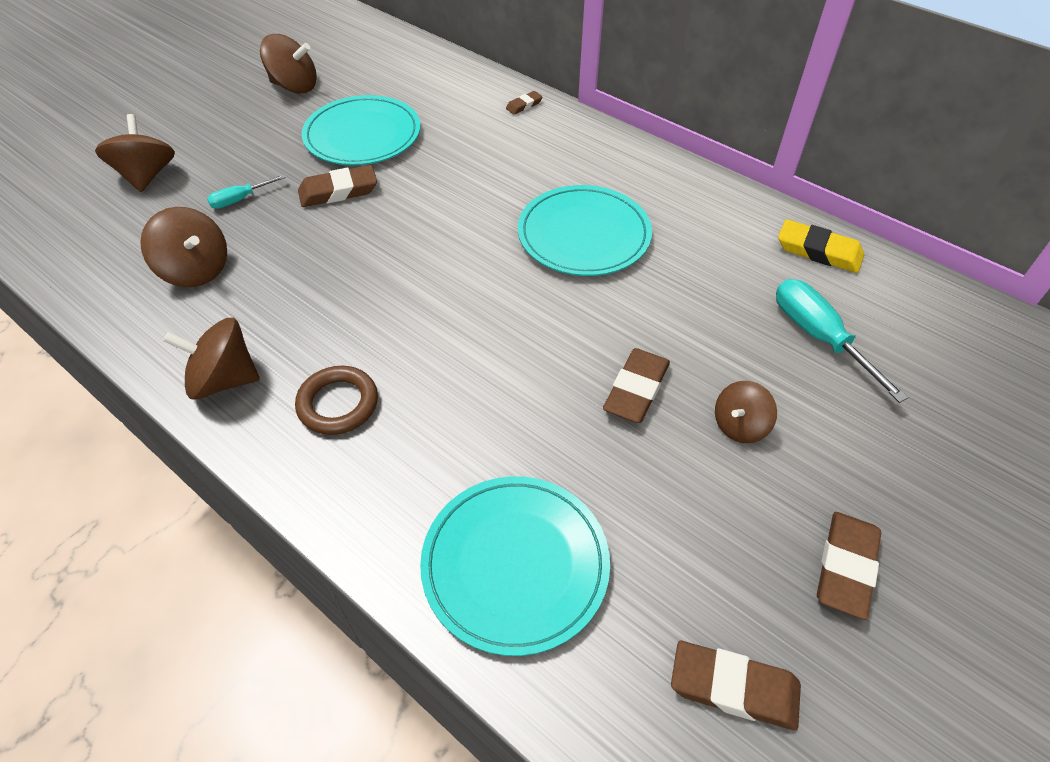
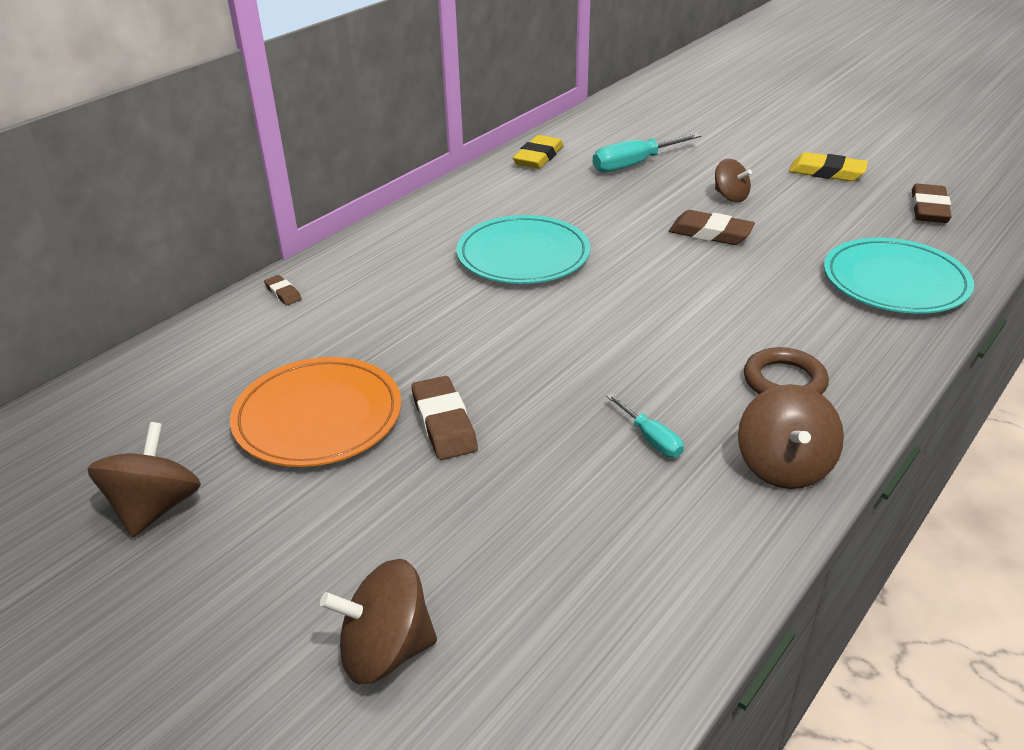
camera: 90 degrees left, 15 degrees down
(196, 270) = (610, 531): brown spinning top -> none
(240, 199) = (457, 516): turquoise screwdriver -> turquoise screwdriver (650, 438)
(362, 135) = (318, 416): turquoise plate -> orange plate
(846, 567) = (827, 172): brown eraser -> yellow eraser

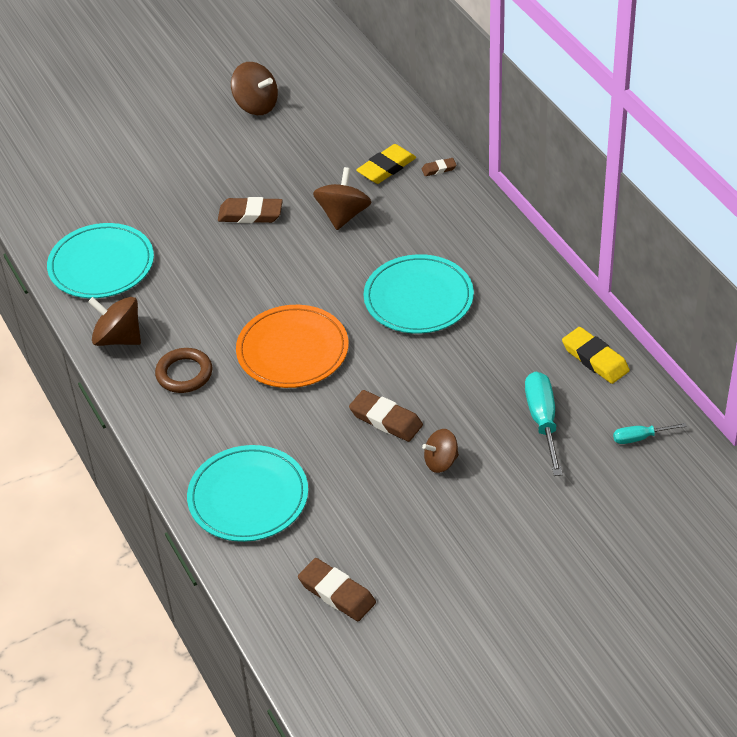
camera: 115 degrees right, 10 degrees up
(318, 416) = (291, 167): orange plate -> orange plate (292, 350)
(385, 651) = (114, 165): brown spinning top -> brown spinning top (343, 215)
(650, 438) = (178, 293): turquoise screwdriver -> turquoise screwdriver (640, 438)
(655, 552) = (101, 265): none -> turquoise plate
(710, 233) = (386, 419): brown eraser -> brown eraser turned 75 degrees clockwise
(827, 172) = (448, 558): yellow eraser -> yellow eraser (386, 168)

